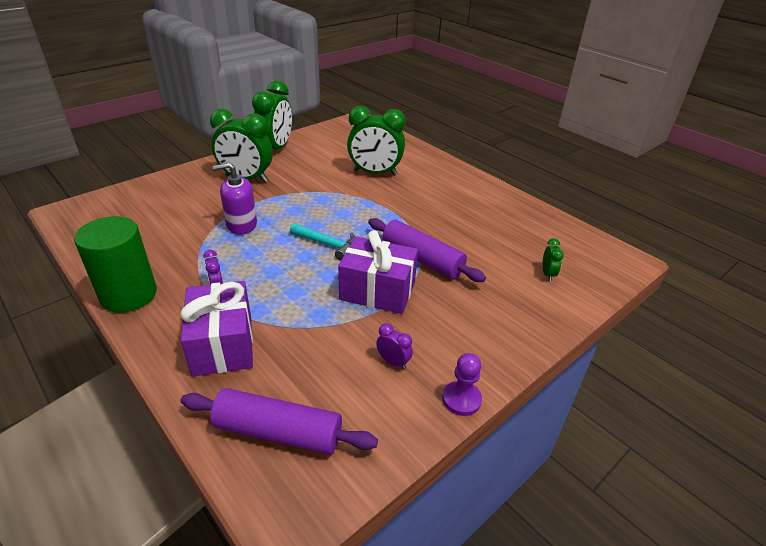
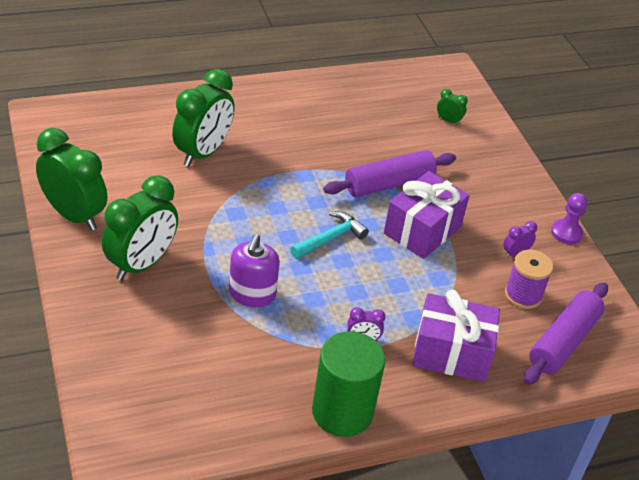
camera: 70 degrees left, 5 degrees up
(333, 381) = (523, 295): none -> purple spool

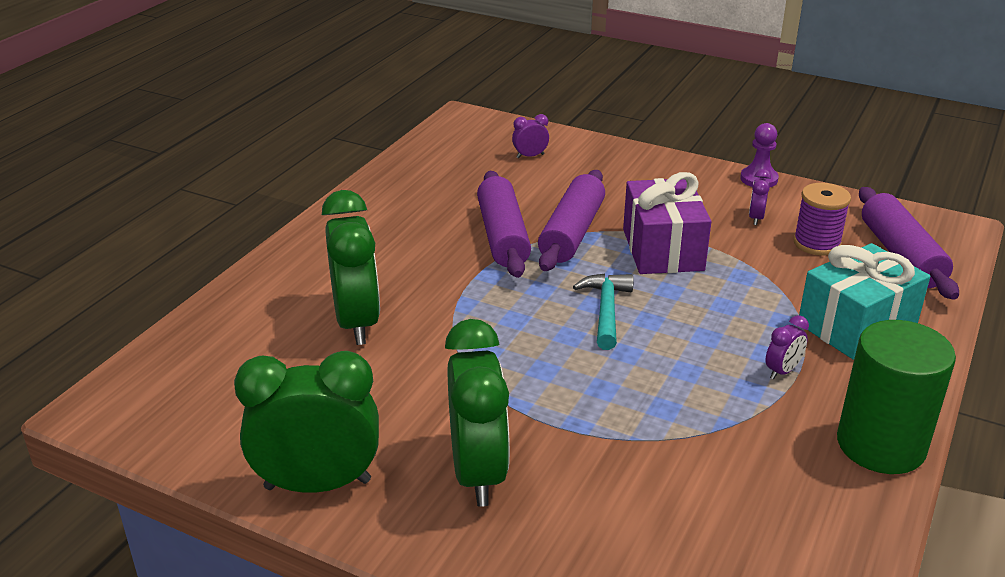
camera: 40 degrees left, 10 degrees down
(252, 294) = (630, 411): purple soap dispenser -> none
(348, 159) = (503, 236): none -> purple rolling pin
(448, 121) = (530, 156): green clock -> purple clock
(451, 353) = (856, 326): purple gift -> turquoise gift

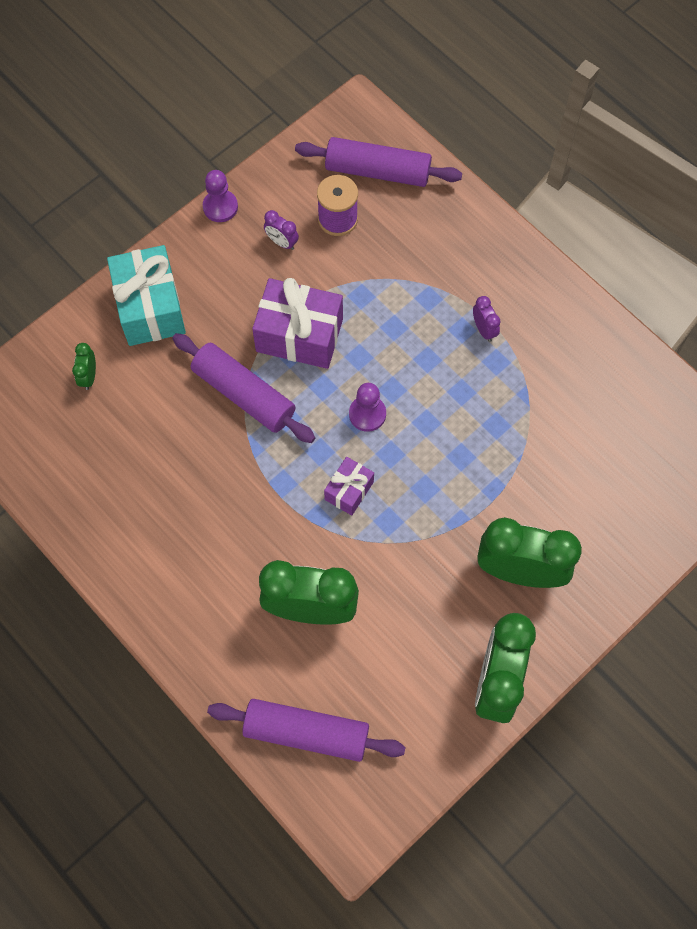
camera: 70 degrees left, 35 degrees up
(503, 236) = (225, 451): purple rolling pin -> purple rolling pin (306, 732)
(507, 318) = (349, 490): none -> purple gift
(530, 156) = (89, 376): purple clock -> green clock
(606, 310) = (367, 414): turquoise hammer -> purple pawn
(856, 326) = (451, 253): turquoise gift -> turquoise gift (150, 307)
(880, 445) = (576, 312): green cylinder -> none

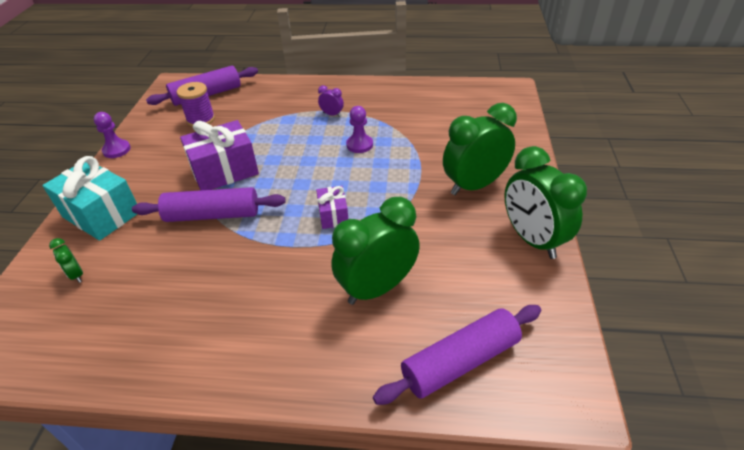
camera: 40 degrees left, 25 degrees down
(282, 242) = (173, 143): purple clock -> none
(367, 414) = (305, 178): purple pawn -> purple pawn (359, 145)

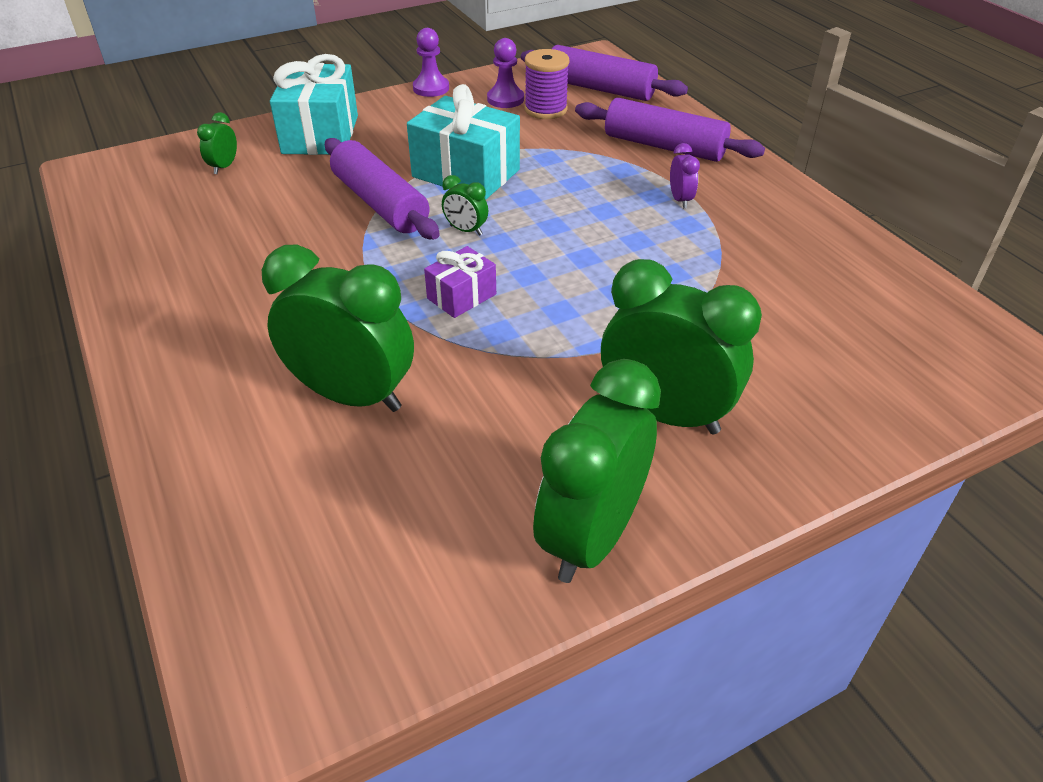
camera: 55 degrees right, 0 degrees up
(224, 171) = (466, 173): purple gift -> turquoise gift
(278, 192) = (466, 230): none -> green clock
(359, 145) = (638, 255): purple pawn -> purple pawn (505, 99)
(460, 361) = (266, 535): purple rolling pin -> purple rolling pin (664, 146)

